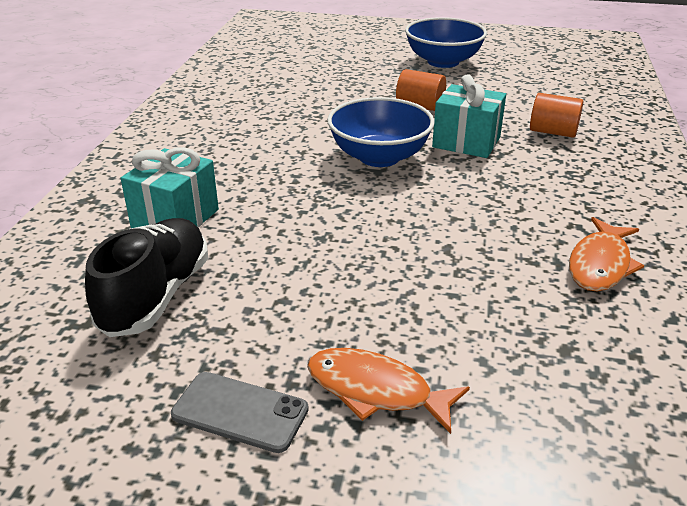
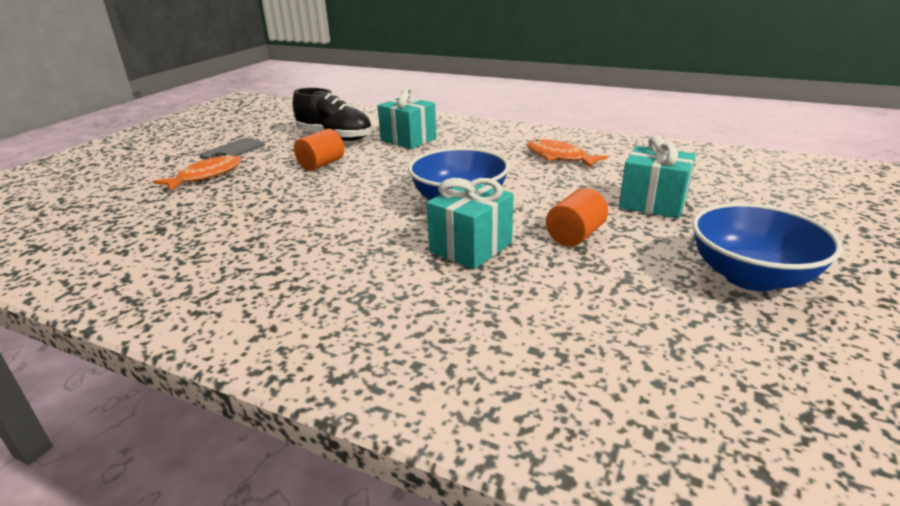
camera: 105 degrees right, 5 degrees down
(345, 82) = (653, 203): none -> turquoise gift
(553, 132) = (475, 312): orange cylinder -> orange cylinder (321, 164)
(600, 264) = (214, 266): orange fish -> orange fish (559, 157)

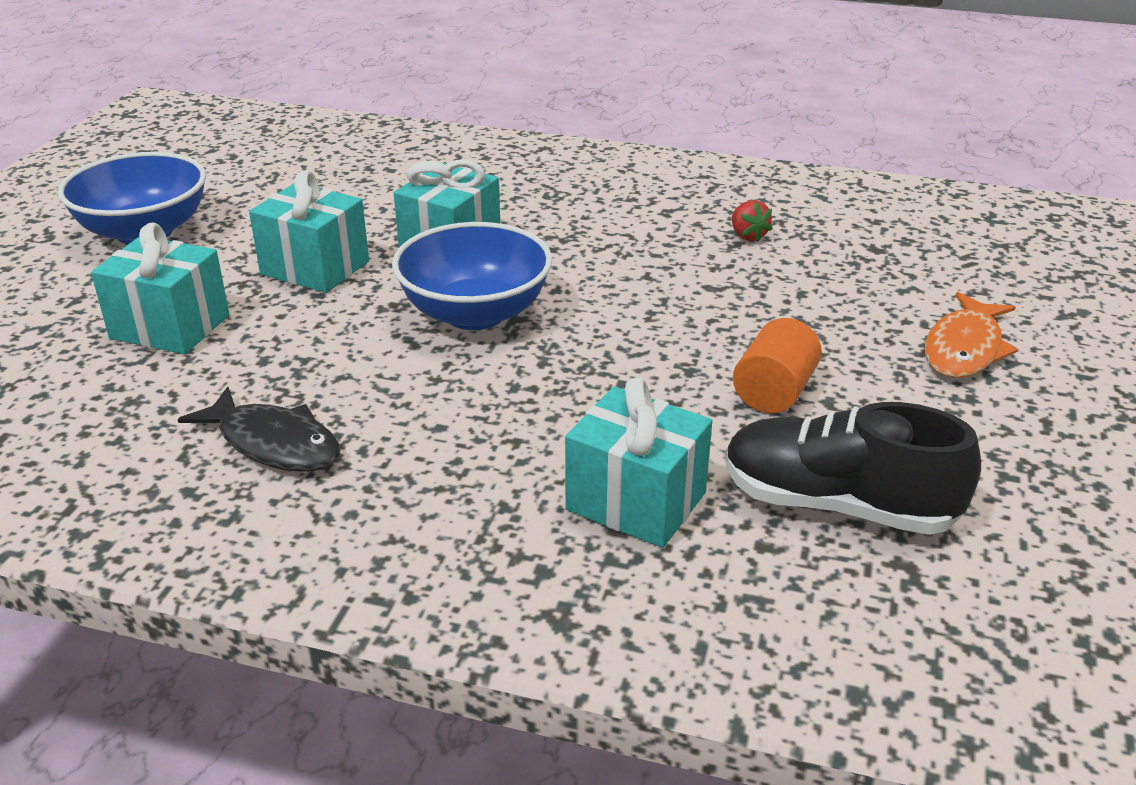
camera: 170 degrees right, 5 degrees up
(233, 151) = (1023, 430): grey phone -> none
(236, 243) = (747, 236): none -> red strawberry
(559, 157) = (274, 444): orange fish -> black fish
(575, 235) = (315, 268): orange cylinder -> turquoise gift

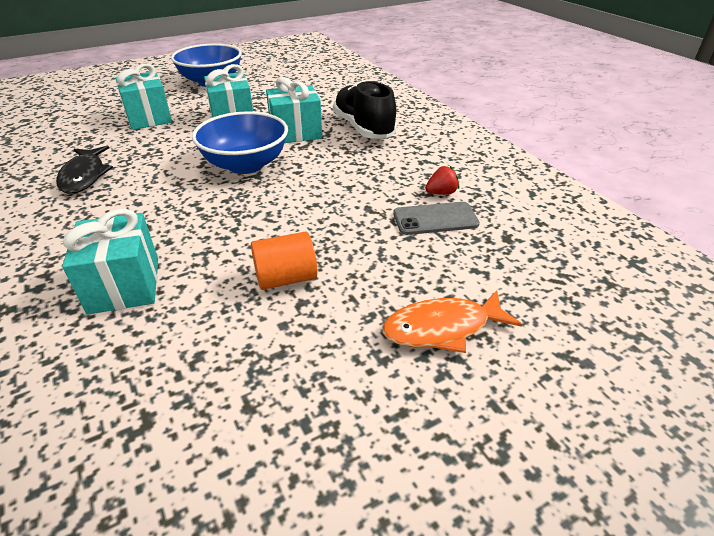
camera: 45 degrees right, 5 degrees up
(747, 236) = (441, 193): red strawberry -> red strawberry turned 135 degrees counterclockwise
(790, 264) = (435, 219): none -> grey phone
(837, 505) = (188, 359): black shoe -> black shoe (363, 128)

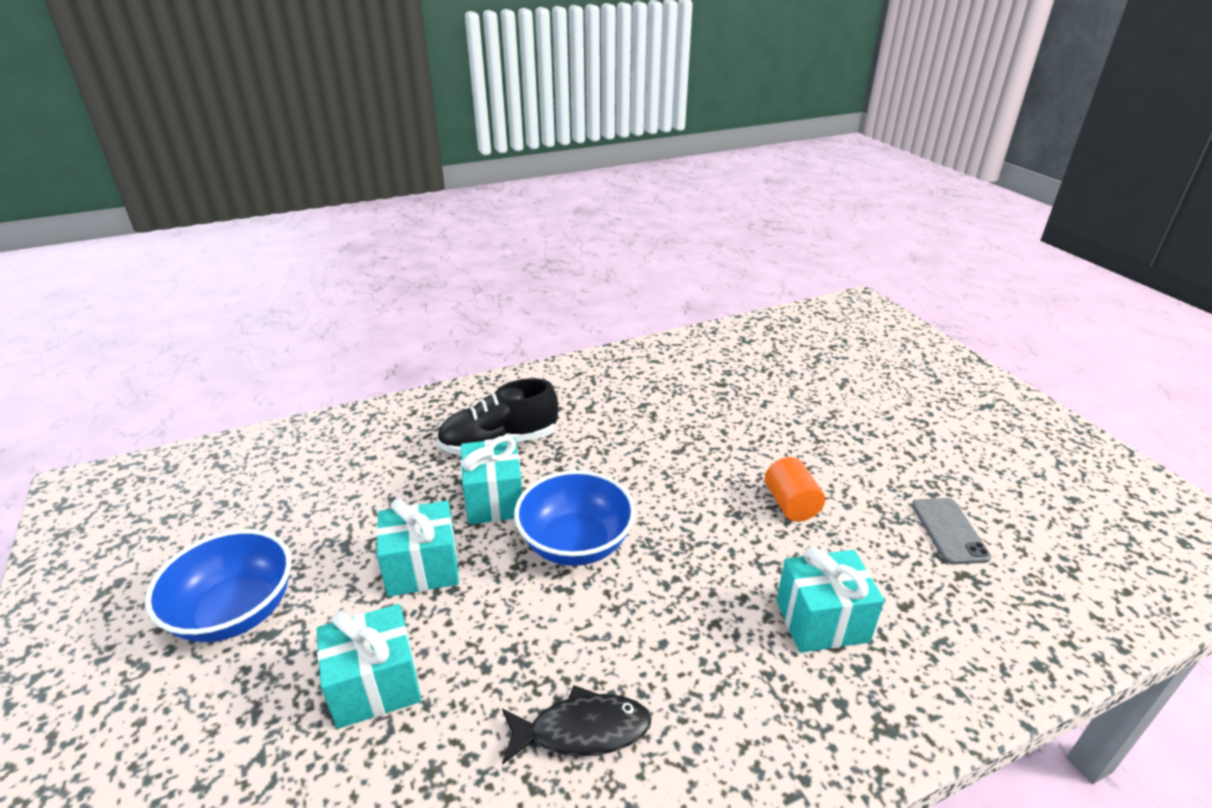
camera: 85 degrees left, 5 degrees down
(435, 219) = (696, 414): grey phone -> grey phone (949, 530)
(441, 193) = (653, 406): red strawberry -> none
(442, 328) = (830, 428): orange fish -> none

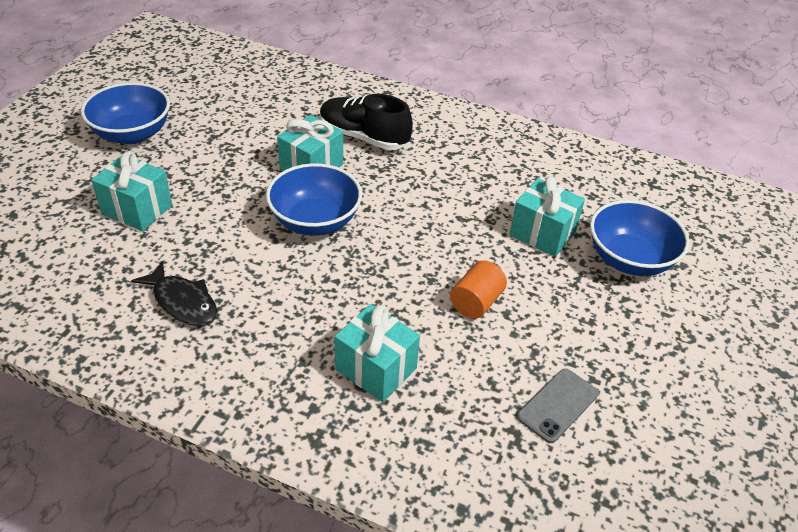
camera: 45 degrees right, 10 degrees up
(422, 568) = (228, 174): turquoise gift -> turquoise gift (542, 233)
(816, 398) = (629, 259): none -> blue bowl

